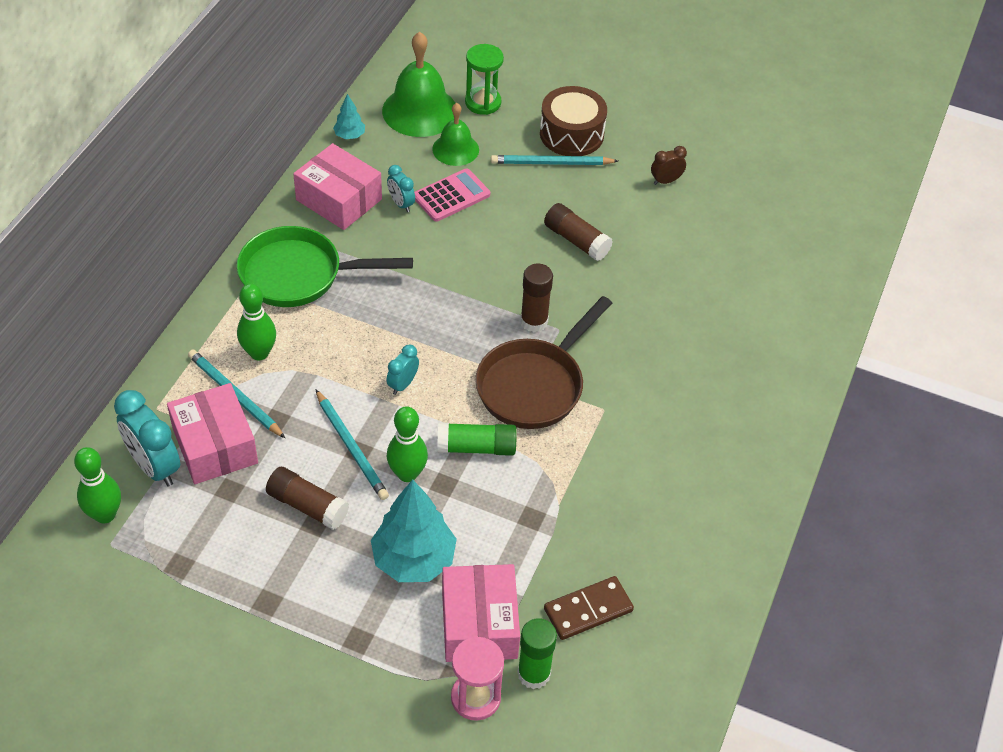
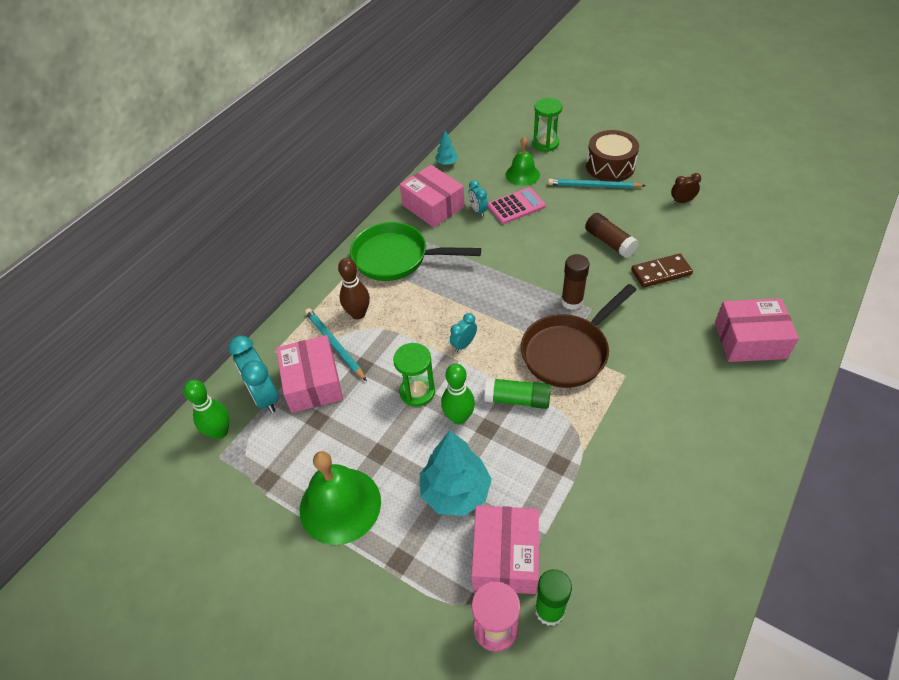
camera: 15 degrees right, 0 degrees up
(259, 353) = (358, 314): green bowling pin -> brown bowling pin
(307, 506) = (376, 438): brown glue stick -> none
(351, 447) = (417, 392): turquoise pencil -> green hourglass
(420, 111) = (499, 148): green bell -> green bell (340, 505)
(588, 610) = (602, 553): brown domino -> brown domino (661, 272)
(749, 357) = (750, 340): none -> pink box

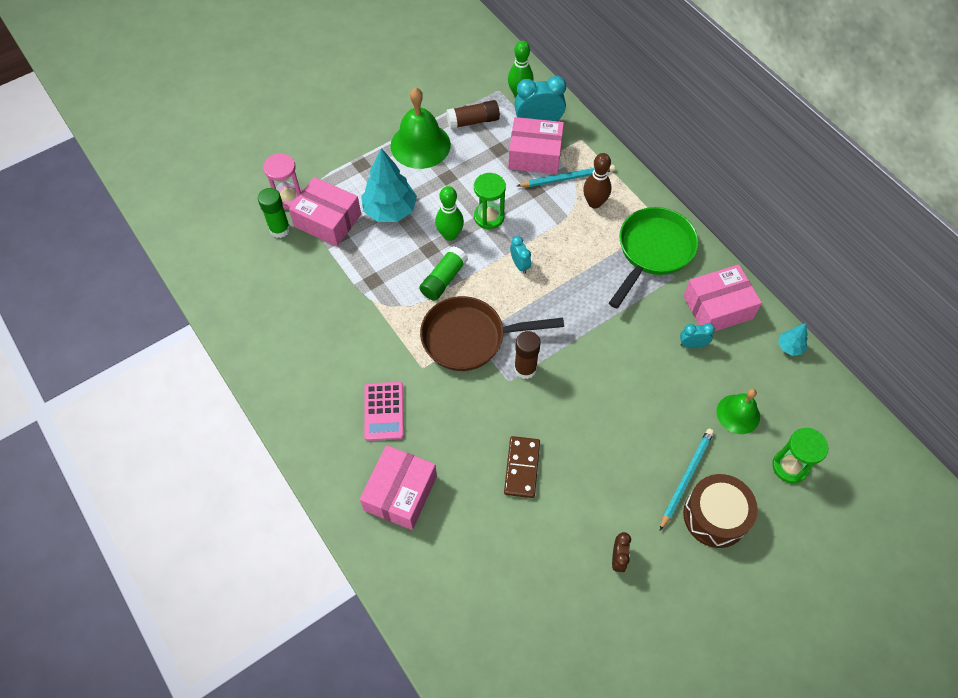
camera: 110 degrees right, 10 degrees up
(516, 206) = (684, 383): pink calculator -> pink calculator (384, 411)
(569, 351) = (470, 338): brown pan -> brown pan turned 75 degrees counterclockwise
(609, 242) = (587, 444): brown glue stick -> brown glue stick (473, 121)

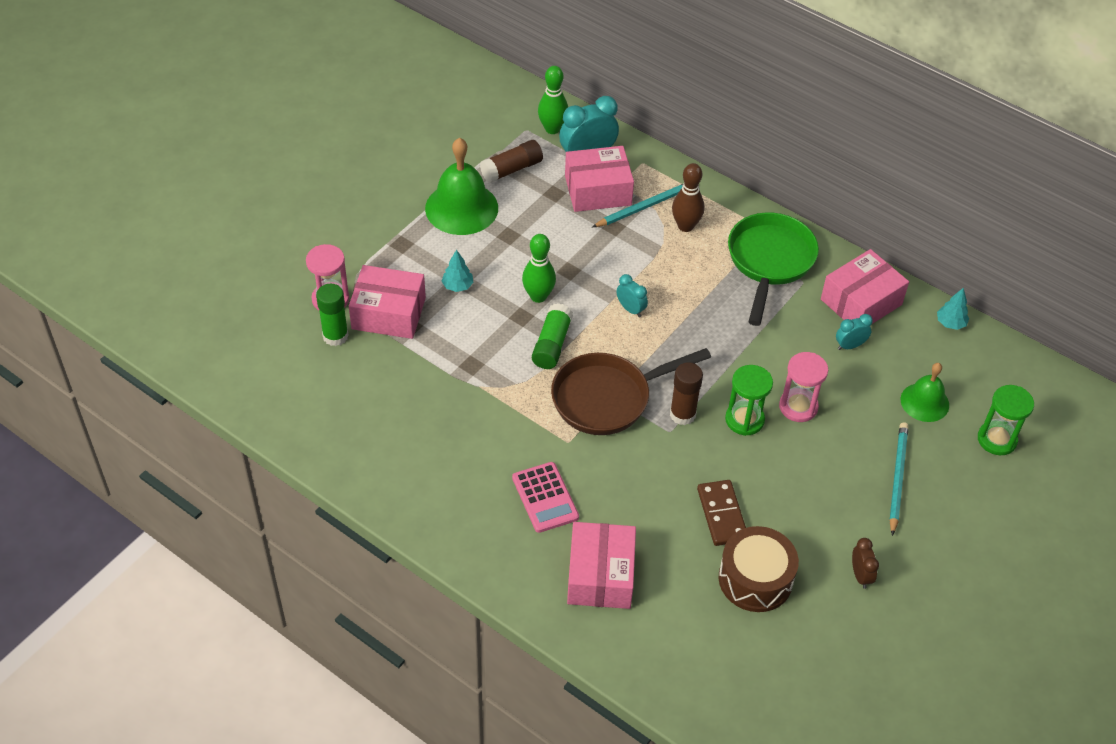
camera: 20 degrees left, 10 degrees down
(390, 210) = (457, 286): turquoise tree -> turquoise tree, size x0.48
(489, 217) = (574, 267): green hourglass -> green hourglass (744, 420)
(625, 388) = (798, 407): none -> pink hourglass
(715, 516) = (942, 507): brown drum -> brown drum (755, 579)

